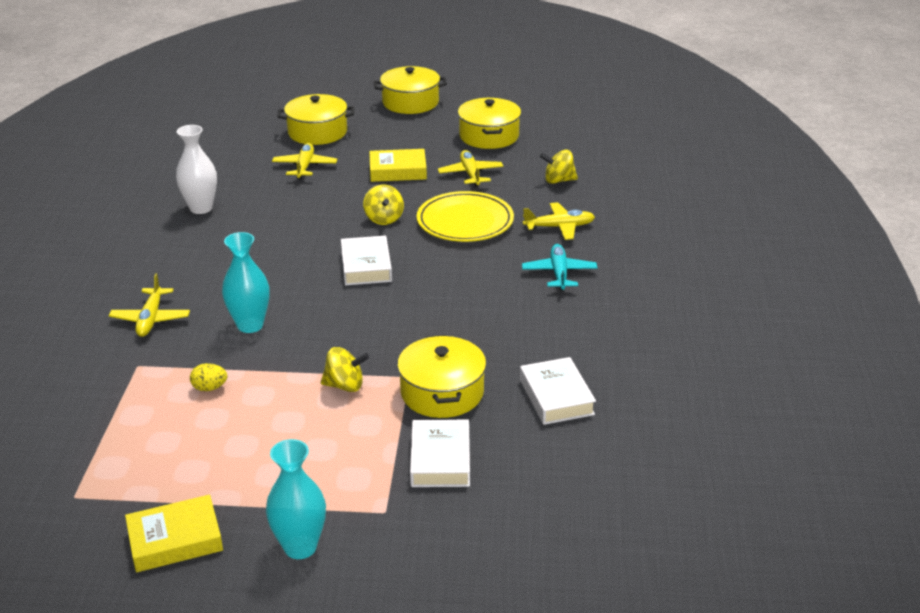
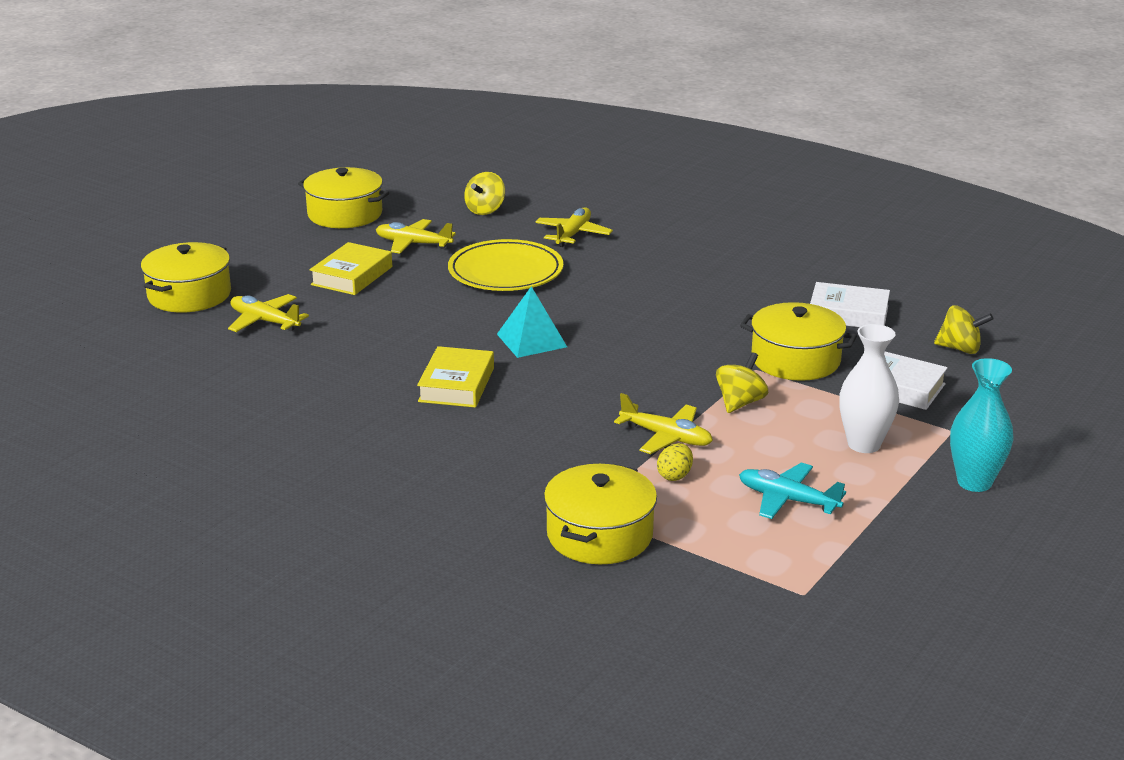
camera: 60 degrees left, 5 degrees down
(151, 319) = (497, 484): yellow plane -> yellow plane (666, 437)
(175, 540) = (919, 546): yellow book -> yellow book (456, 385)
(201, 208) = (275, 403): white vase -> white vase (864, 444)
(250, 325) = (576, 428): turquoise vase -> none
(366, 266) = (531, 340): white book -> turquoise pyramid
(384, 219) = (446, 308): yellow spinning top -> yellow spinning top (960, 349)
(410, 102) = (201, 230): yellow pot -> yellow pot (599, 535)
(559, 273) = (654, 257): turquoise plane -> turquoise plane (787, 500)

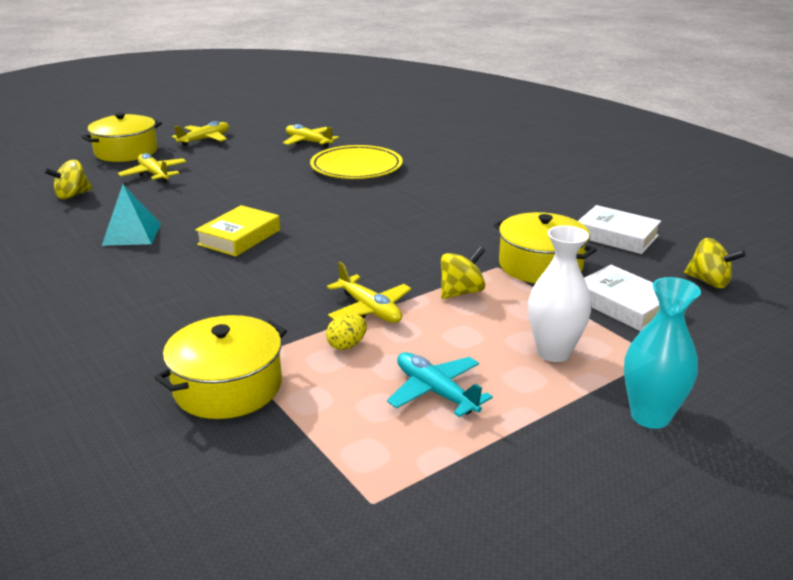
camera: 20 degrees right, 0 degrees up
(345, 214) = (282, 120): yellow pot -> none
(352, 276) = (245, 155): yellow book -> none
(485, 210) = (380, 129): yellow spinning top -> yellow spinning top (72, 195)
(531, 340) = (329, 215): turquoise pyramid -> turquoise pyramid (132, 234)
(573, 234) = (430, 151): yellow plane -> yellow plane (205, 139)

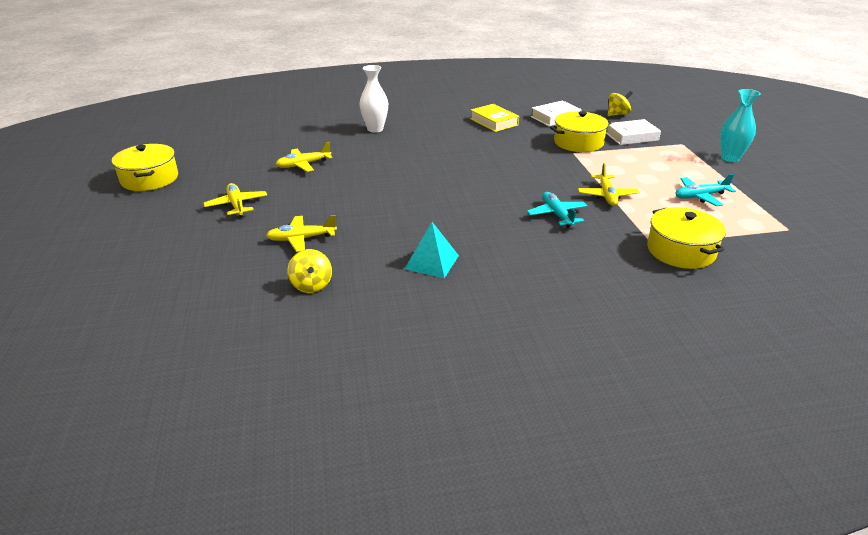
camera: 65 degrees left, 5 degrees up
(126, 152) = (219, 247): yellow pot -> yellow pot (149, 179)
(239, 237) = (474, 219): yellow book -> yellow book (494, 122)
(283, 282) = (557, 215): none -> turquoise plane
(347, 345) = (646, 209): yellow egg -> none
(356, 167) = (380, 158): yellow plate -> none
(370, 309) = (607, 195): yellow plane -> yellow plane turned 105 degrees clockwise
(461, 292) = (599, 168): yellow spinning top -> none
(553, 352) = (671, 162): white vase -> white vase (375, 129)

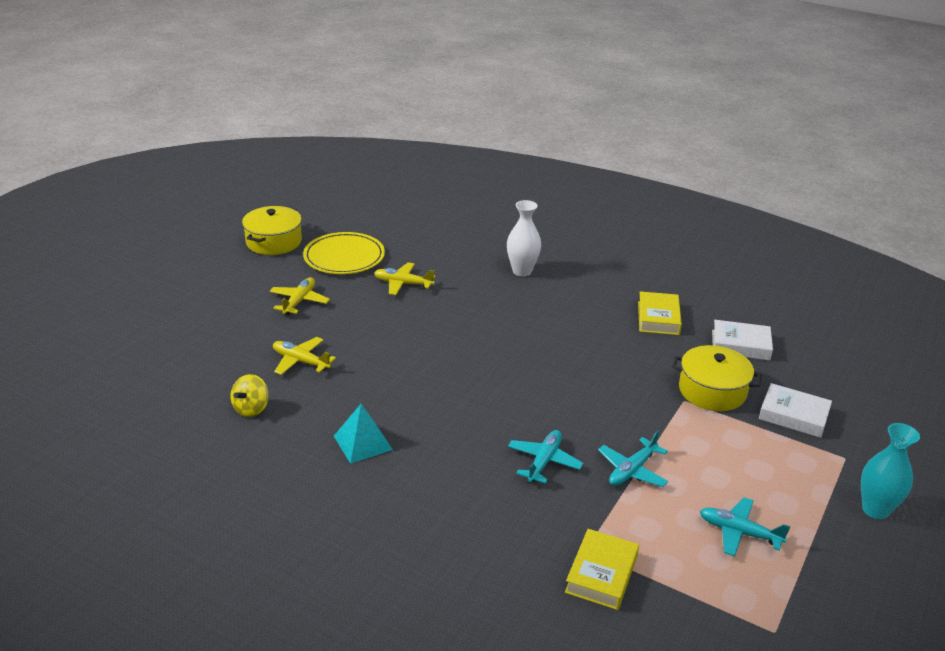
camera: 40 degrees right, 0 degrees up
(229, 167) = (344, 257): none -> yellow plate
(607, 195) = (632, 470): yellow plane -> turquoise plane
(617, 114) = (830, 377): yellow spinning top -> none
(680, 251) = (601, 574): yellow pot -> yellow book

